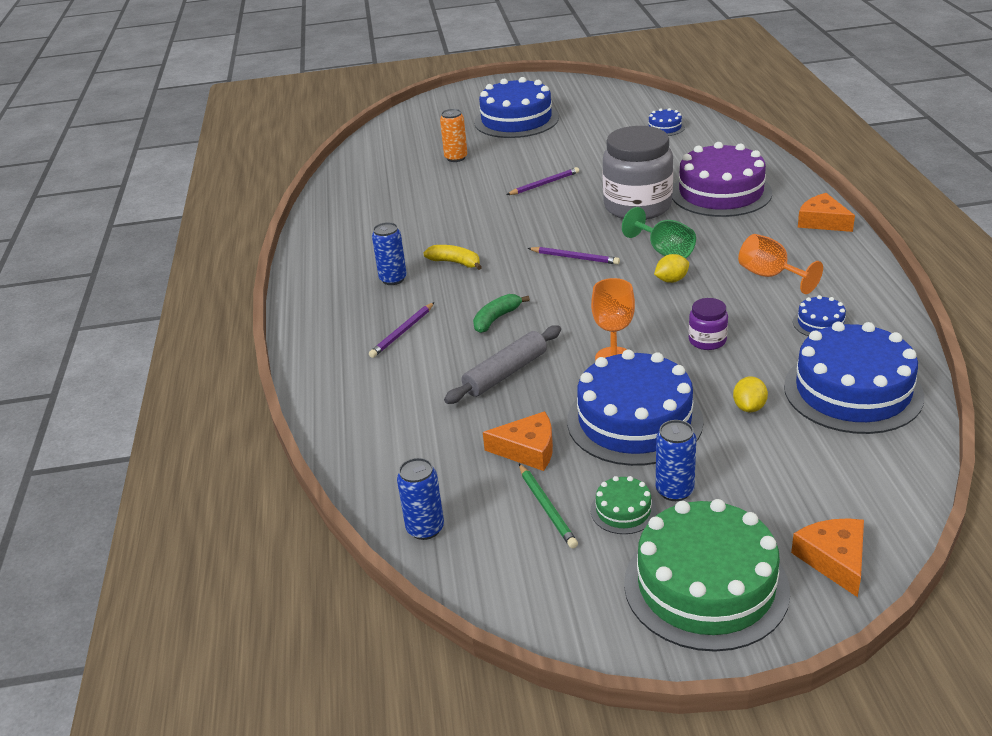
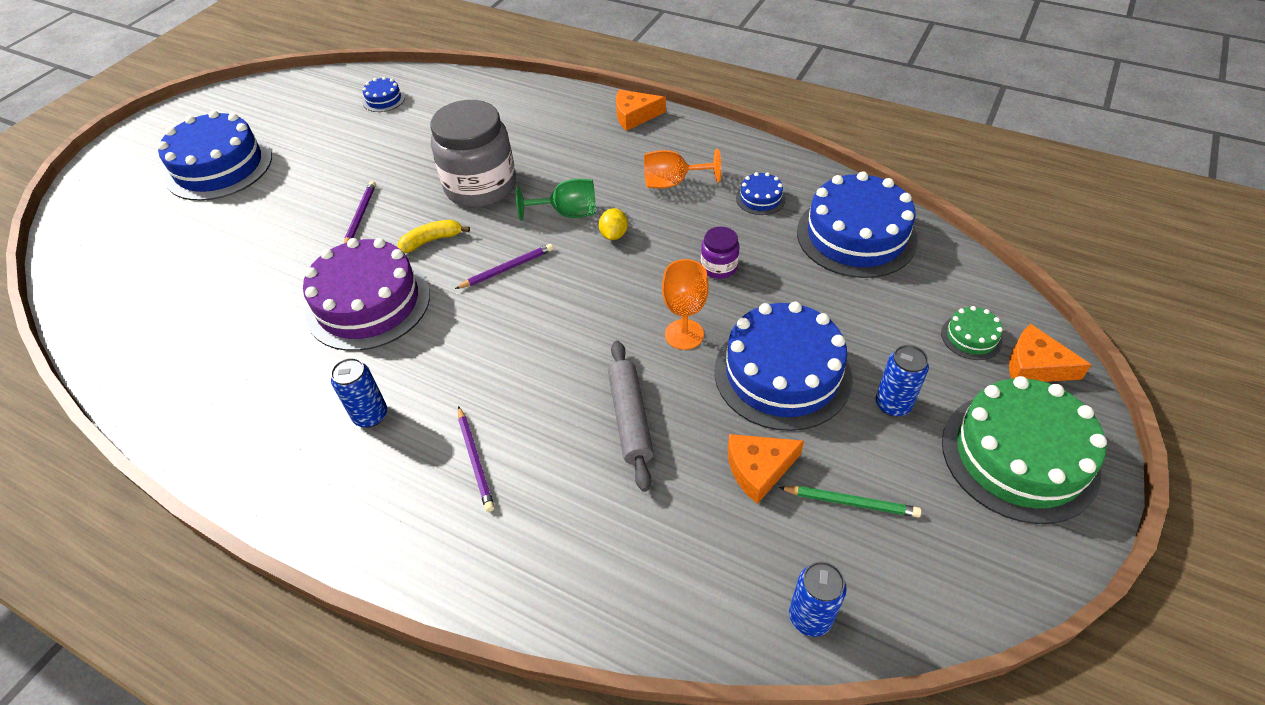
camera: 55 degrees left, 15 degrees up
(455, 262) = (406, 351): yellow banana -> yellow banana (432, 240)
(456, 158) = (217, 243): orange can -> none
(496, 319) = (537, 376): green banana -> none
(527, 450) = (758, 469): orange cheese -> orange cheese turned 150 degrees counterclockwise
(623, 510) = (893, 452): green cake -> green cake (971, 337)
(721, 193) = (526, 134): purple cake -> purple cake (368, 303)
(749, 407) = (826, 298): yellow lemon -> none

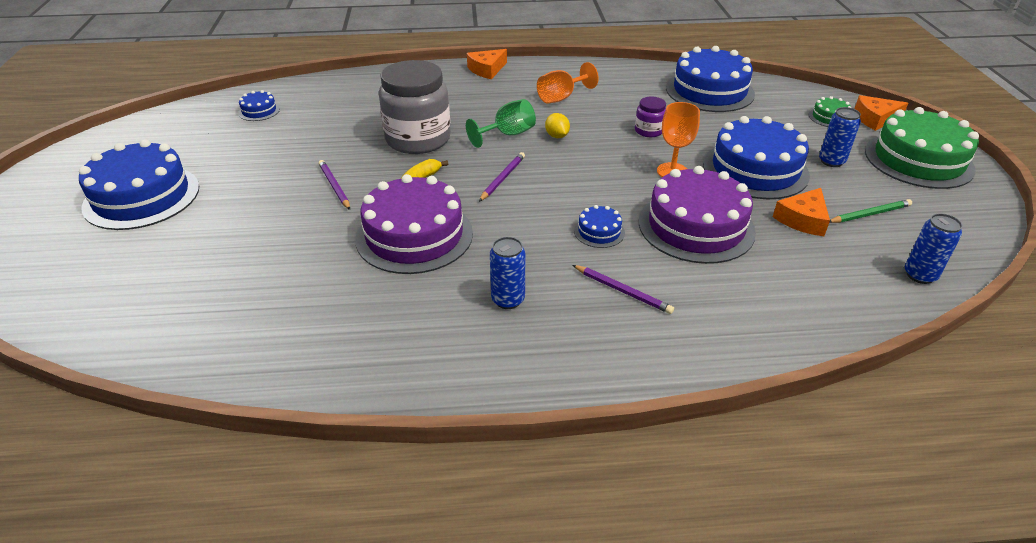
camera: 35 degrees left, 10 degrees down
(630, 419) = (696, 226): grey rolling pin -> purple cake
(760, 198) = (629, 89): blue cake -> blue cake (599, 231)

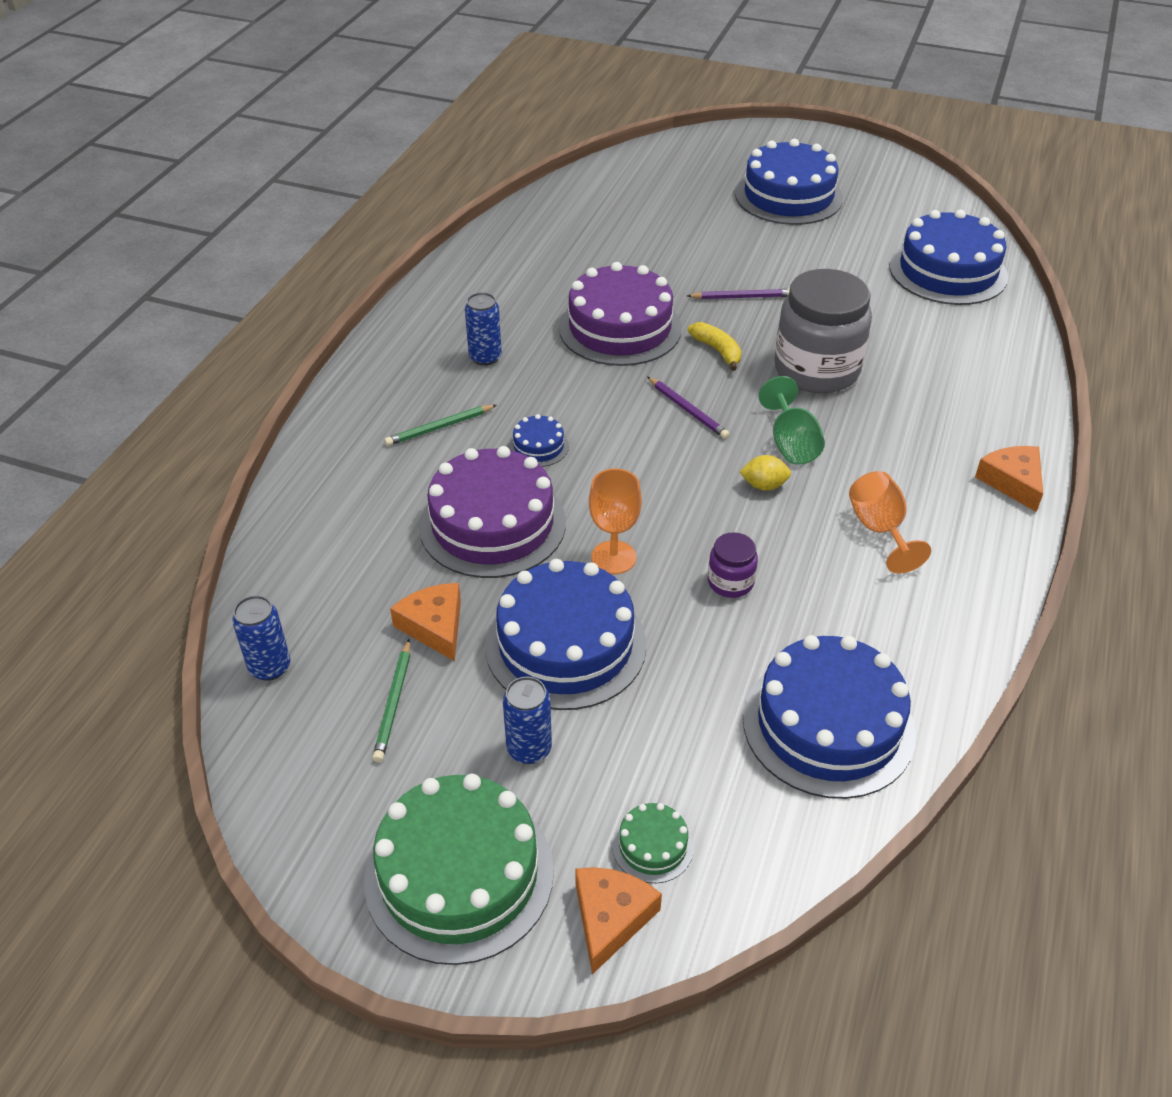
camera: 115 degrees right, 5 degrees up
(259, 111) = (948, 271): blue cake -> blue cake, size x2.27
(622, 291) = (440, 427): purple pencil -> green pencil

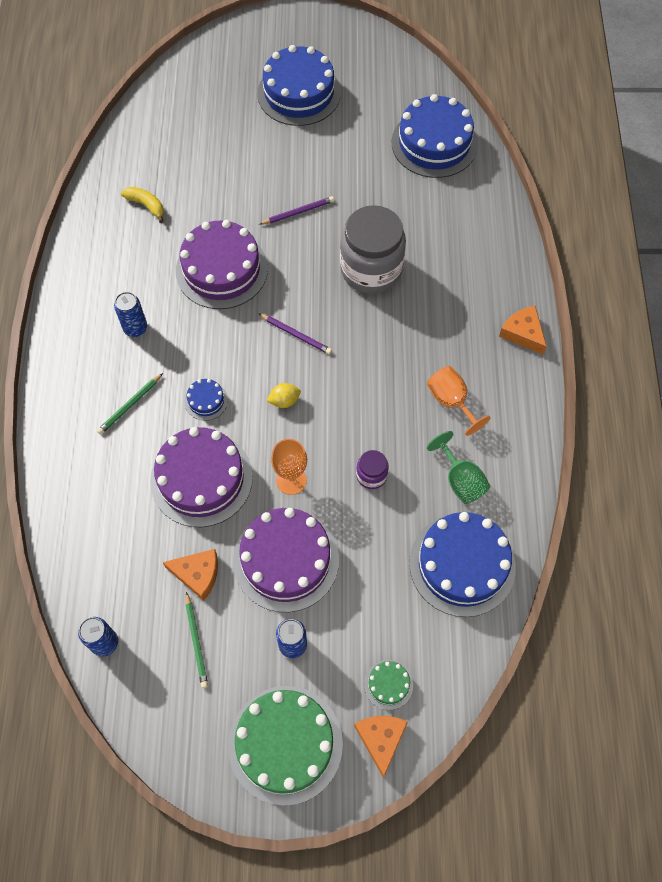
camera: 20 degrees left, 20 degrees up
(434, 626) = (197, 574): orange cheese -> orange cheese turned 150 degrees clockwise
(565, 645) = (286, 560): blue cake -> purple cake
(717, 351) = (298, 271): yellow banana -> yellow banana (146, 205)
(764, 485) = (367, 387): yellow lemon -> yellow lemon (284, 401)
(791, 443) = (374, 344): green goblet -> green goblet (460, 480)

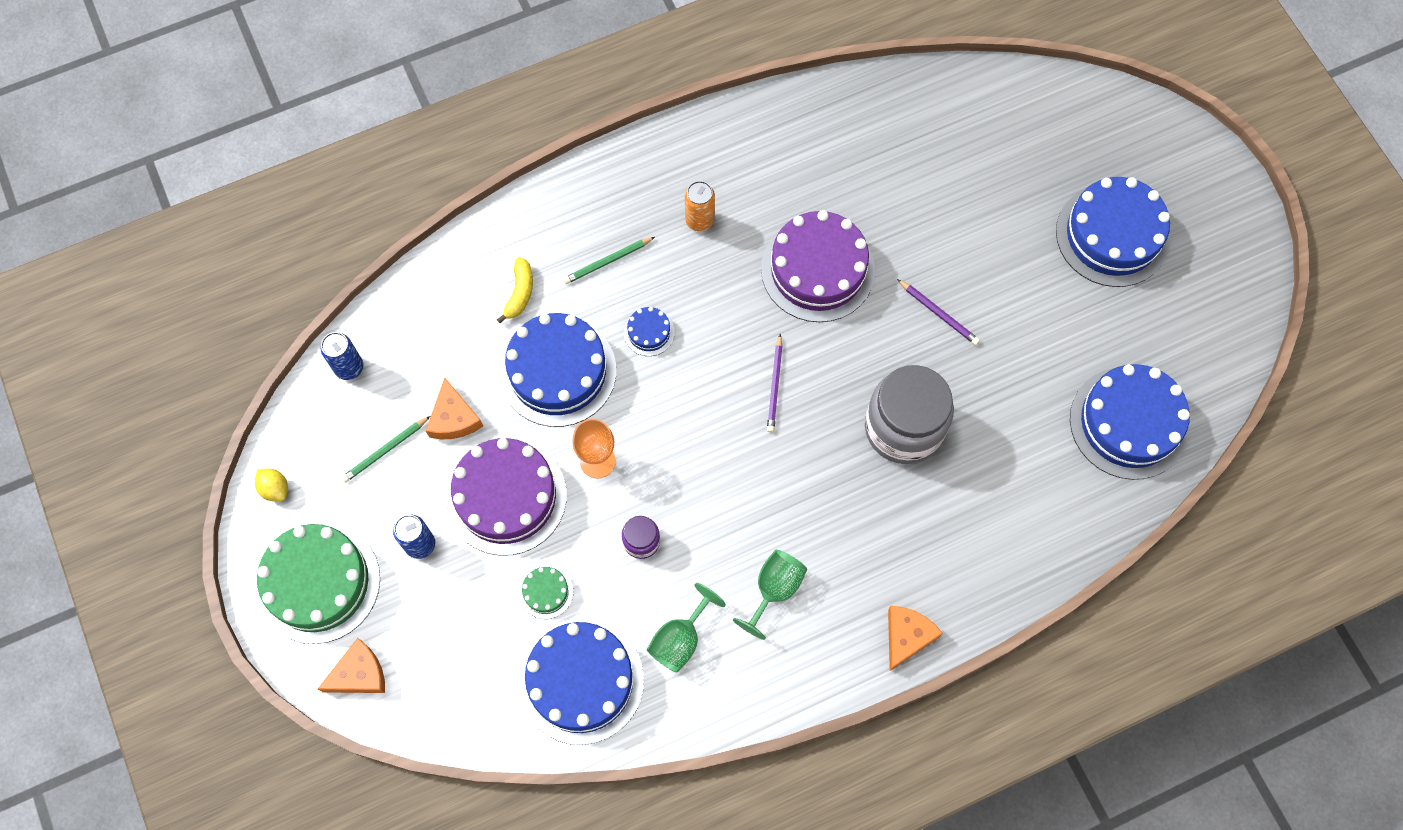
camera: 65 degrees right, 5 degrees up
(130, 405) = (608, 261): green pencil -> green pencil turned 45 degrees counterclockwise
(135, 328) = (699, 220): blue can -> orange can
(146, 205) = (859, 152): yellow banana -> yellow banana (520, 293)
(201, 479) = (558, 371): purple cake -> blue cake
(284, 401) = (687, 411): yellow lemon -> yellow lemon (275, 488)
(388, 684) = (418, 657): green cake -> green cake (546, 592)
(451, 401) = (774, 589): orange goblet -> green goblet

